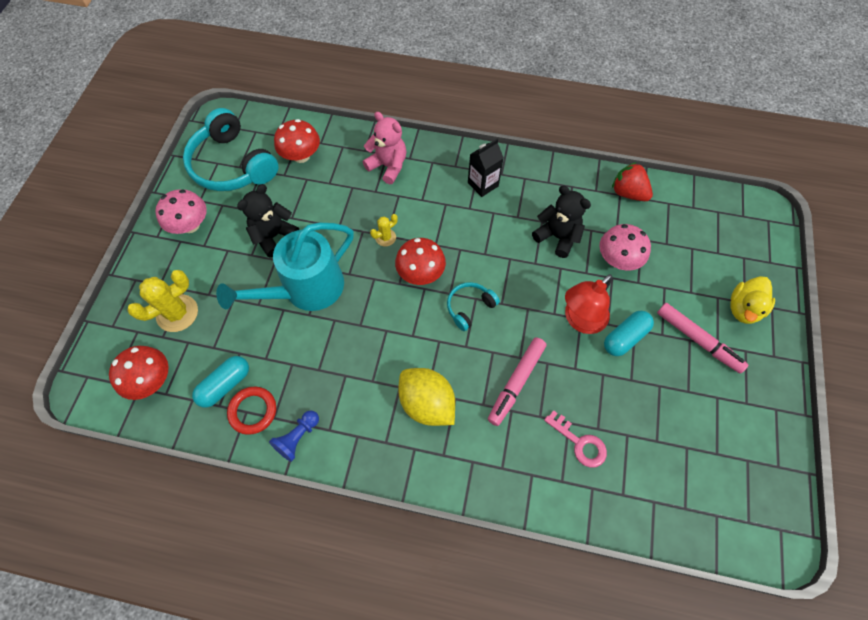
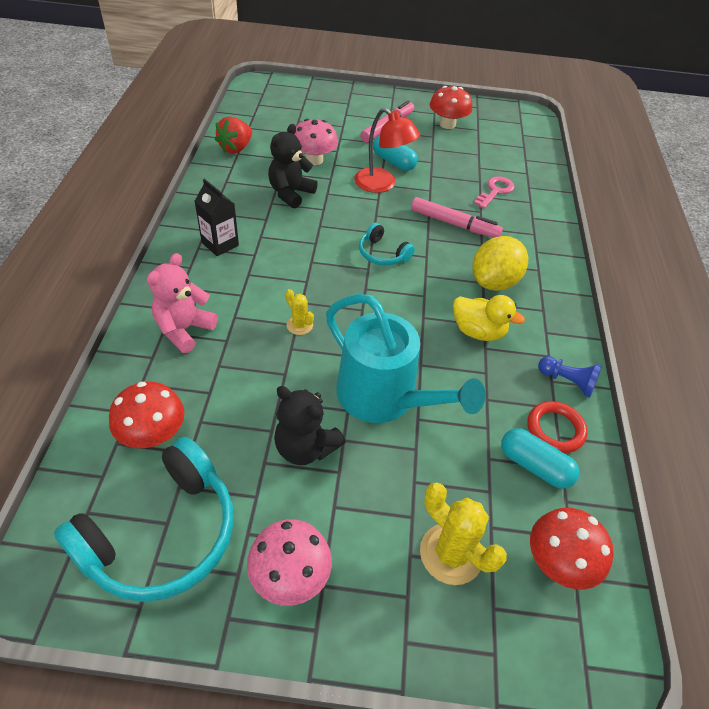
camera: 100 degrees left, 15 degrees down
(420, 273) = (346, 292): red mushroom -> red mushroom (447, 124)
(743, 308) = (354, 104): yellow duck -> yellow duck (478, 331)

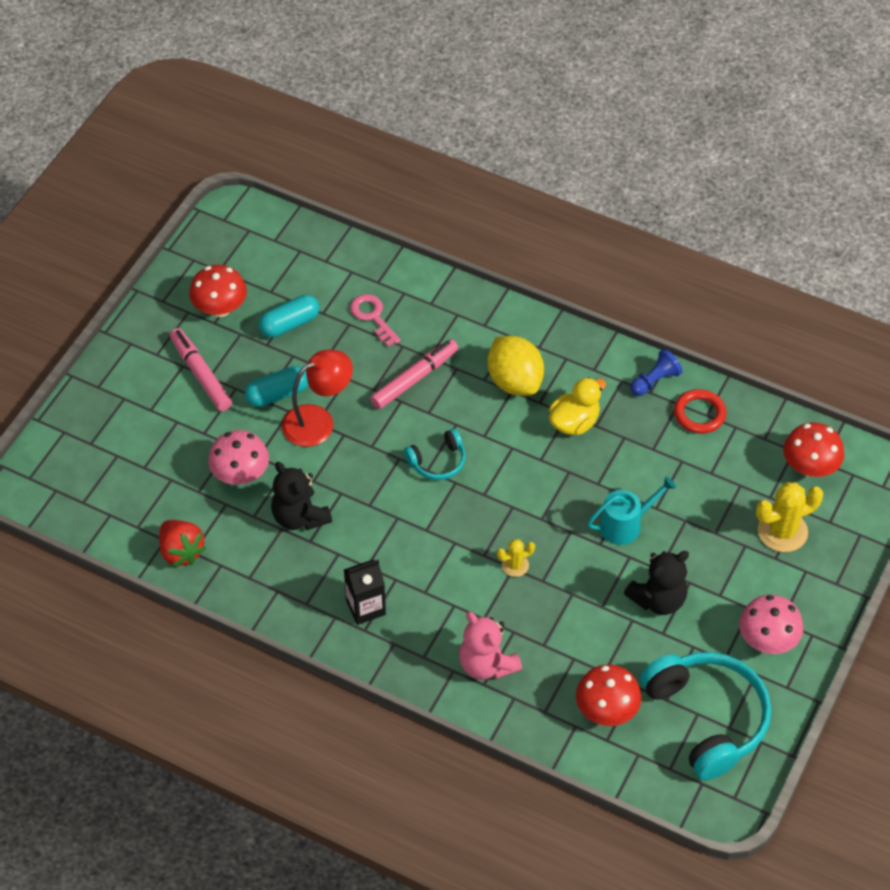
camera: 65 degrees left, 5 degrees up
(384, 397) = (625, 525): turquoise watering can -> turquoise watering can, size x0.56
(534, 466) = (728, 444): turquoise capsule -> turquoise capsule (289, 324)

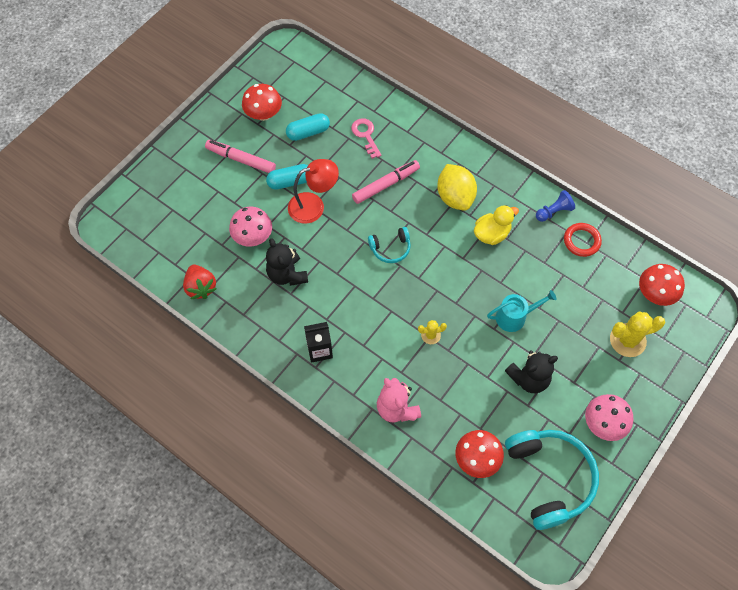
camera: 10 degrees right, 10 degrees up
(201, 374) = (241, 159): pink marker -> pink marker turned 45 degrees counterclockwise

